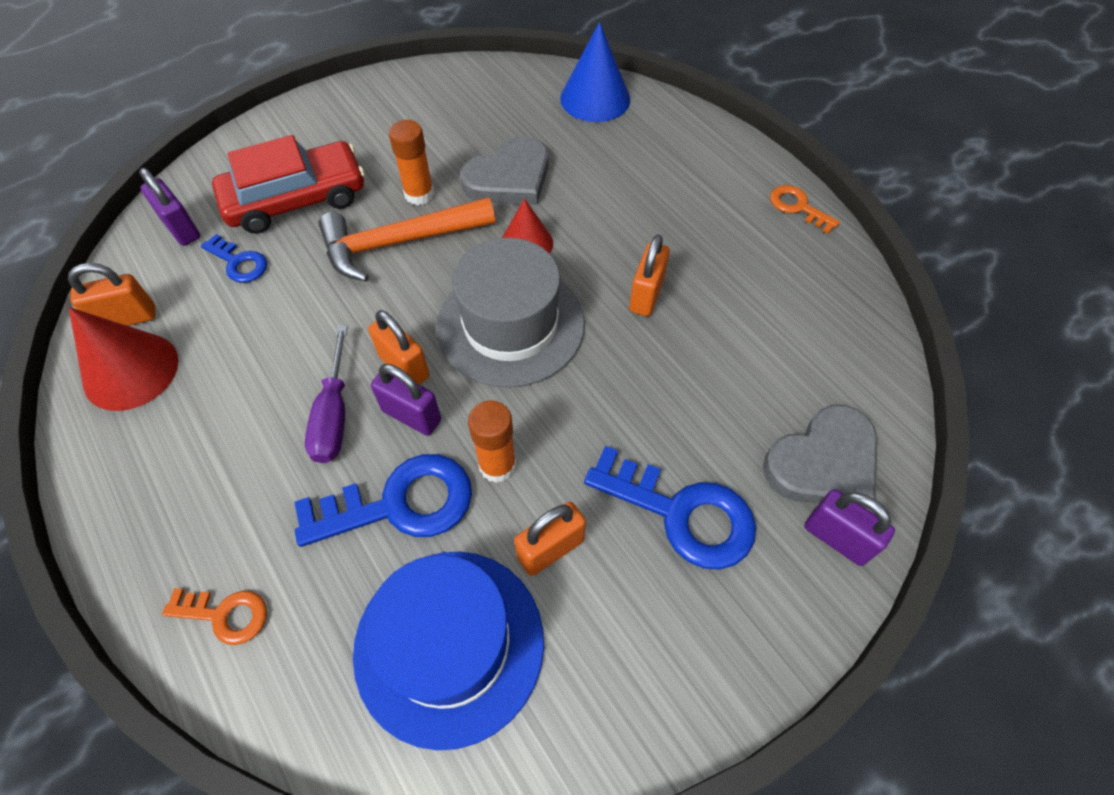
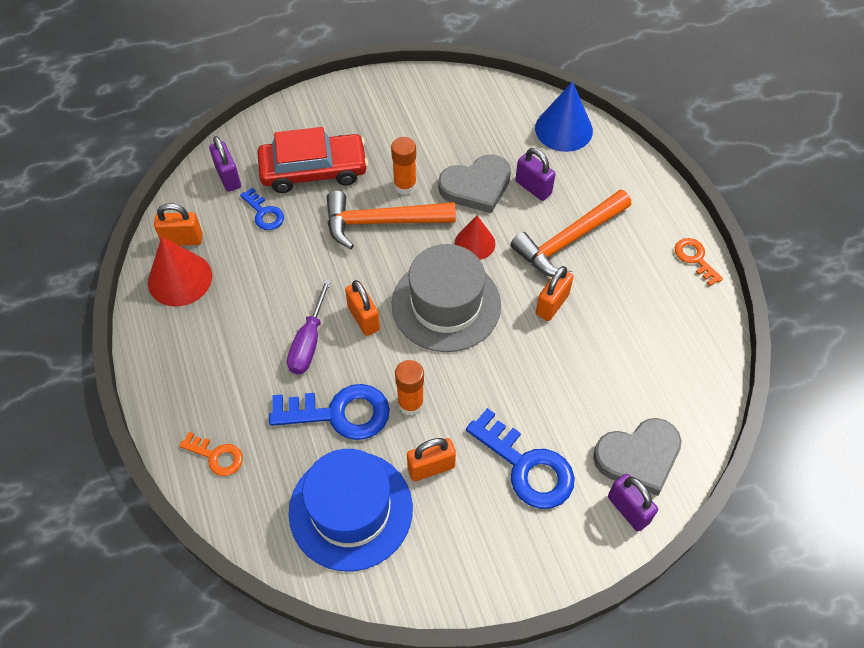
camera: 15 degrees right, 0 degrees up
(411, 415) = (361, 355): purple padlock -> purple padlock (533, 187)
(641, 217) = (568, 240): none -> orange hammer

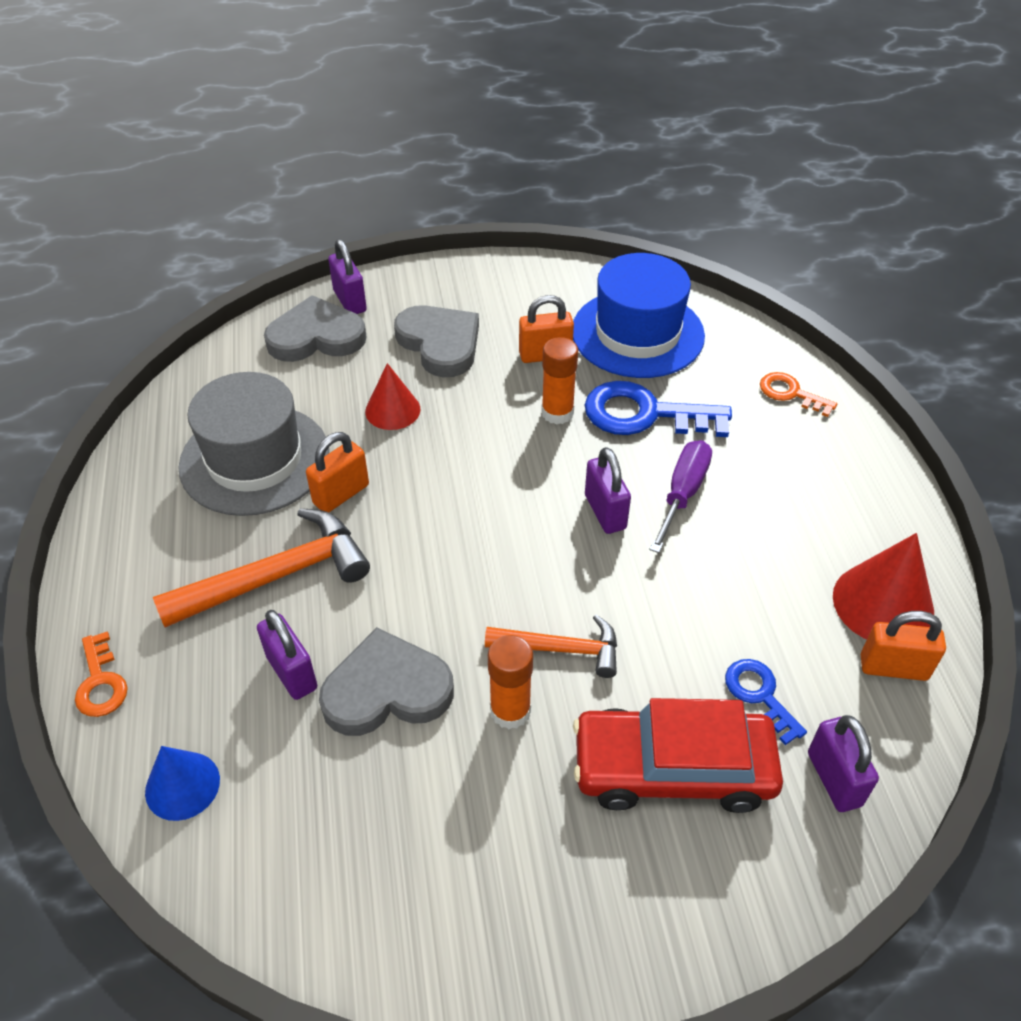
camera: 170 degrees left, 10 degrees down
(363, 318) = (605, 512): orange padlock -> purple padlock
(381, 222) = (561, 649): orange hammer -> orange hammer, size x0.62
(446, 304) = (487, 514): grey hat -> grey hat (254, 459)
(475, 243) = (420, 593): red cone -> red cone (392, 410)
(527, 466) = (440, 343): blue key -> grey heart
(563, 129) = (182, 785): blue cone -> blue cone, size x0.65
(695, 258) = (110, 525): orange key -> orange key (100, 682)

